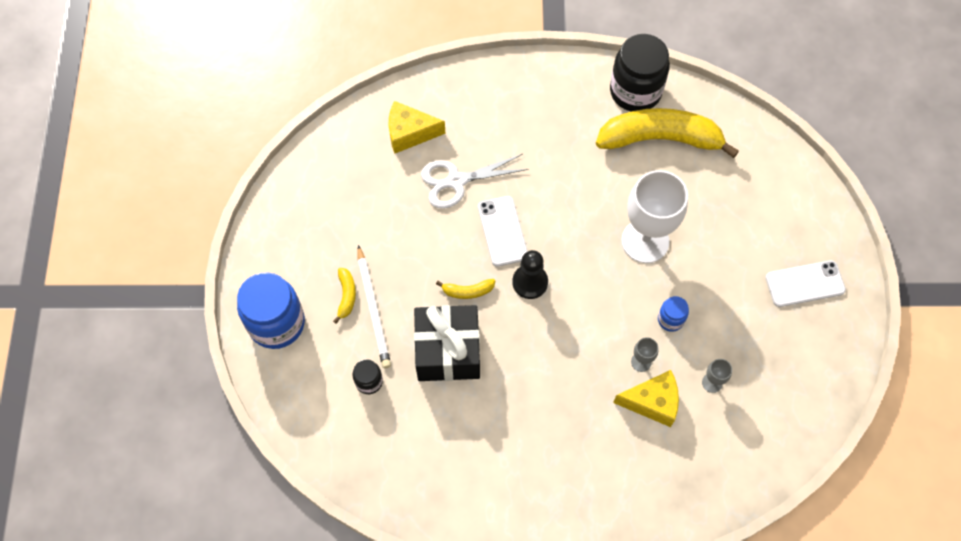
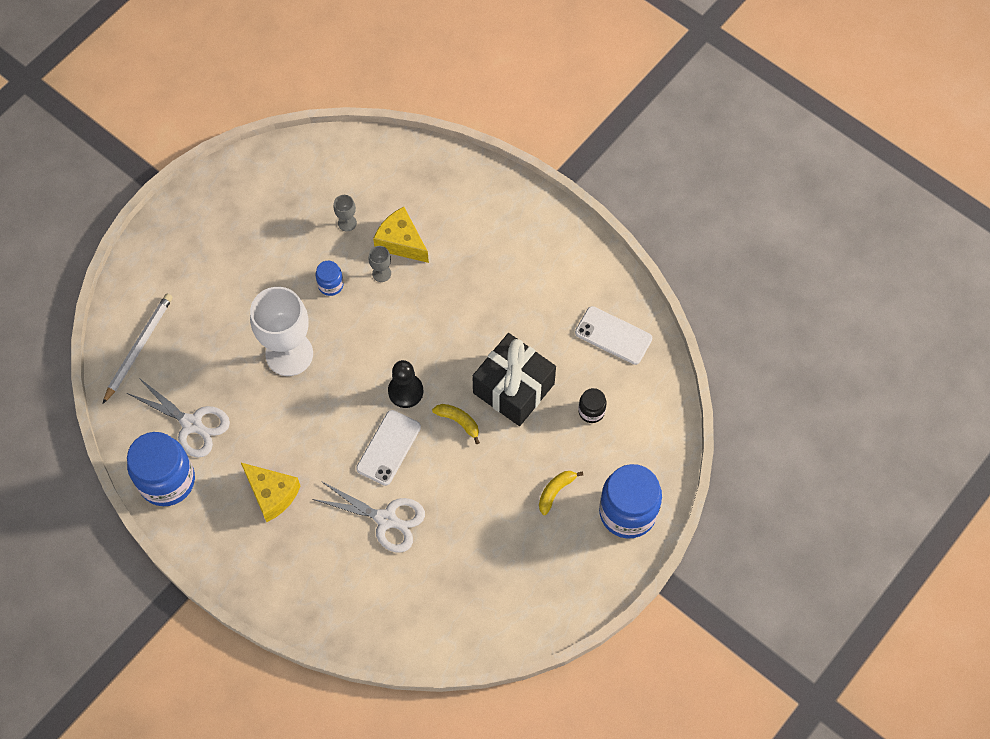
camera: 140 degrees left, 0 degrees up
(373, 309) = (543, 464): white pencil -> white pencil (139, 347)
(409, 133) = (386, 595): yellow cheese -> yellow cheese (272, 494)
(635, 91) = (167, 480): black jar -> blue jar
(660, 139) = (191, 424): yellow banana -> white scissors
(805, 284) = (210, 234): white phone -> white phone (613, 335)

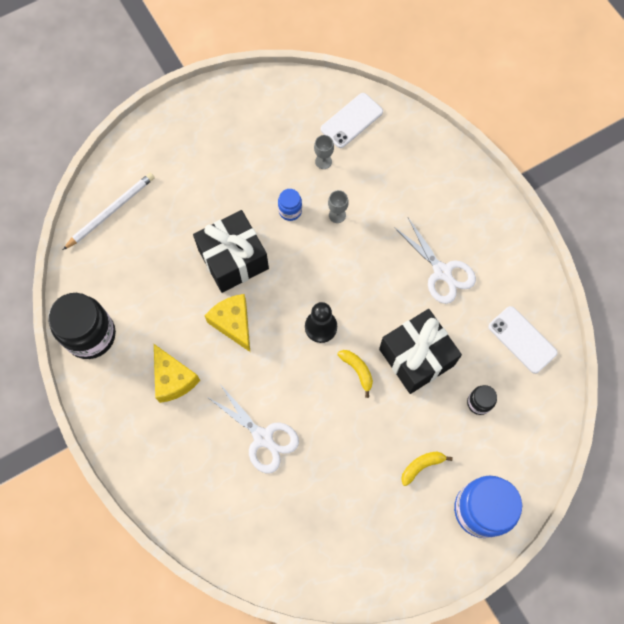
camera: 20 degrees right, 5 degrees up
(167, 480) = (90, 335): blue jar -> black jar
(191, 424) = (129, 293): white scissors -> white scissors (442, 272)
(289, 354) = (233, 259): white goblet -> black gift
(388, 448) = (288, 373): white phone -> white phone (351, 120)
(401, 242) = (363, 193): yellow cheese -> yellow cheese (233, 323)

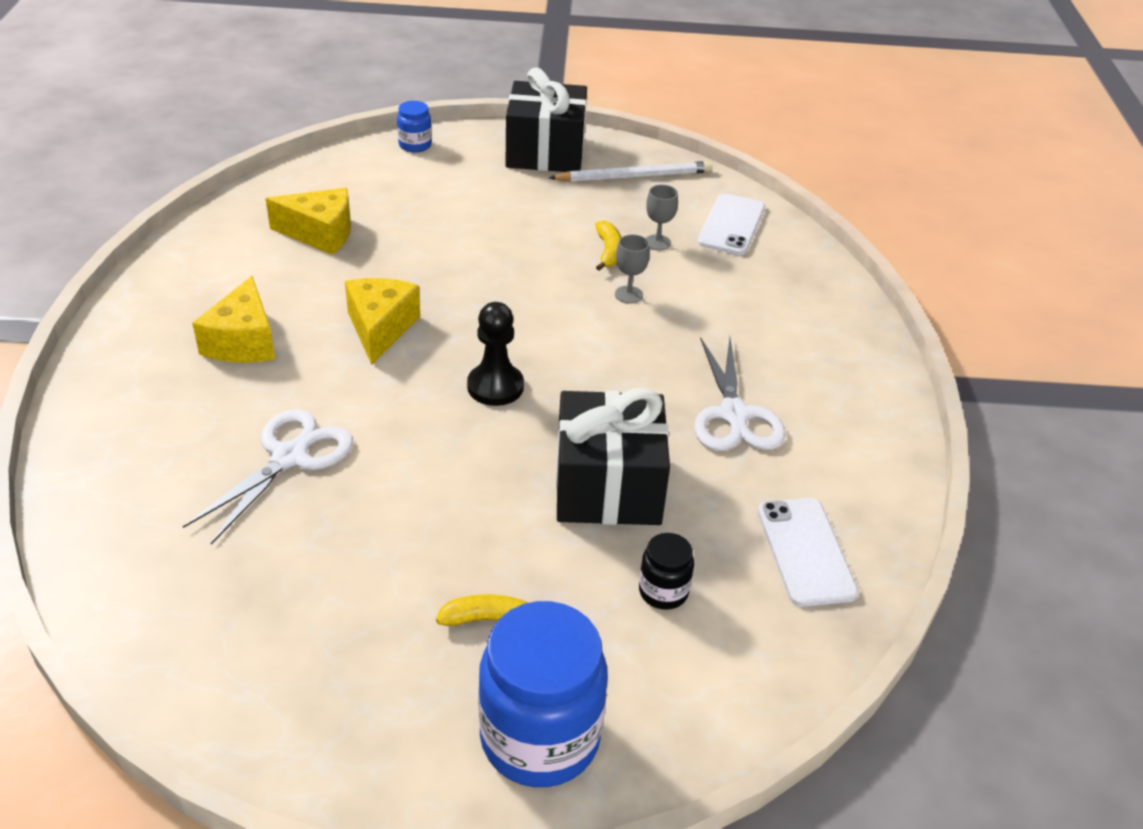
camera: 30 degrees right, 30 degrees down
(90, 335) = (195, 258): black jar -> none
(111, 211) = (346, 175): white pencil -> white pencil (634, 176)
(140, 271) = (320, 233): none -> yellow cheese
(233, 259) = (446, 273): black gift -> black gift (545, 152)
(263, 437) = (289, 457): white scissors -> white scissors turned 135 degrees counterclockwise
(290, 211) = (568, 265): blue jar -> blue jar (415, 145)
(351, 120) = (731, 225): white phone -> white phone turned 60 degrees counterclockwise
(357, 370) = (502, 456): yellow banana -> yellow banana (608, 251)

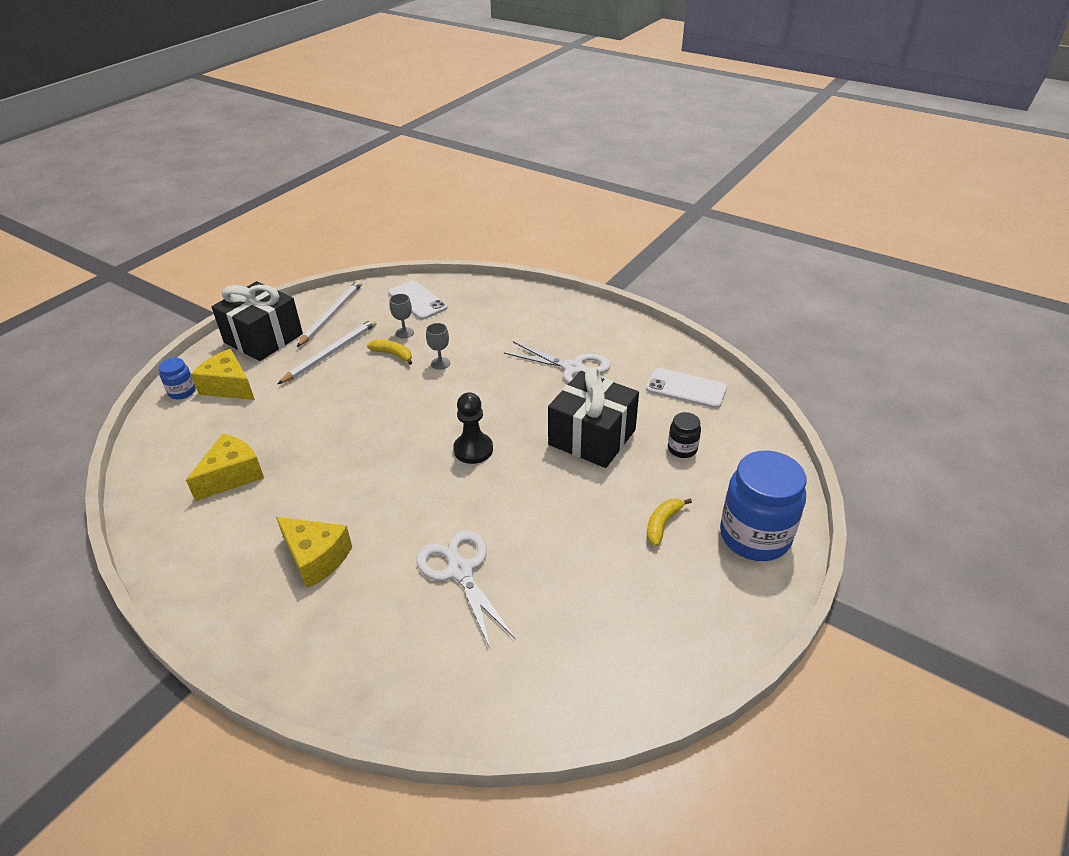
camera: 55 degrees left, 0 degrees up
(380, 328) = (369, 481): yellow cheese -> yellow cheese (228, 386)
(566, 207) = (331, 353): none -> white pencil

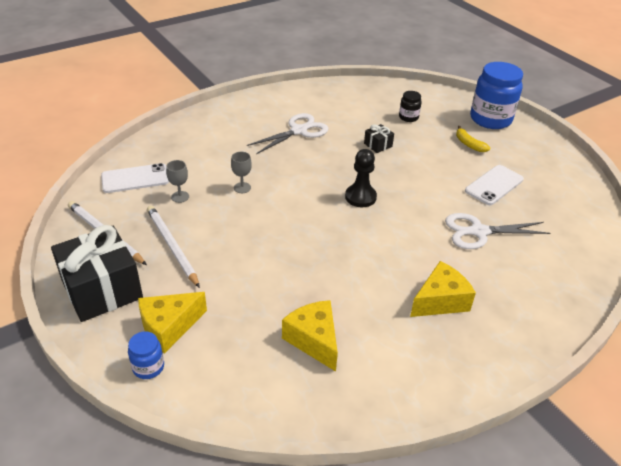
camera: 70 degrees left, 0 degrees up
(393, 354) = (207, 210): yellow banana -> none
(592, 437) = (378, 145): black gift -> black gift, size x0.43
(686, 388) = (352, 97): white phone -> white phone (494, 185)

